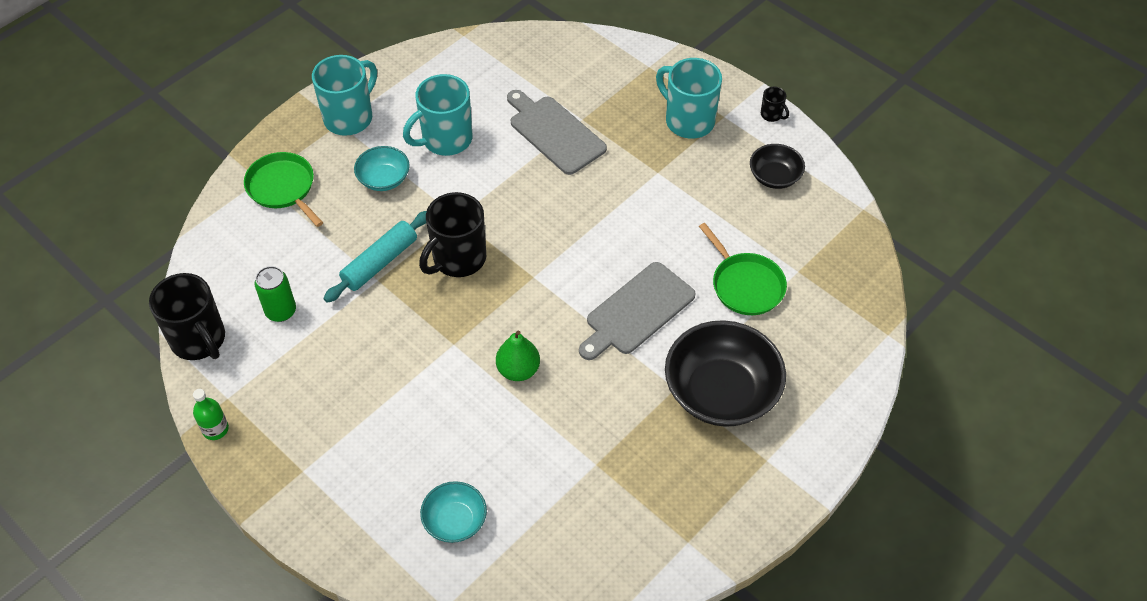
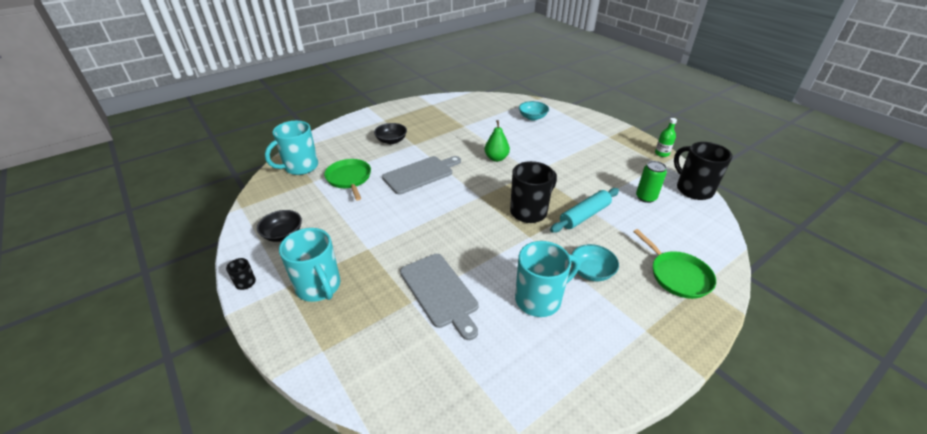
camera: 170 degrees left, 15 degrees down
(349, 117) = (636, 335): turquoise mug -> turquoise mug (300, 167)
(721, 392) = (391, 141): black bowl -> black bowl, size x0.52

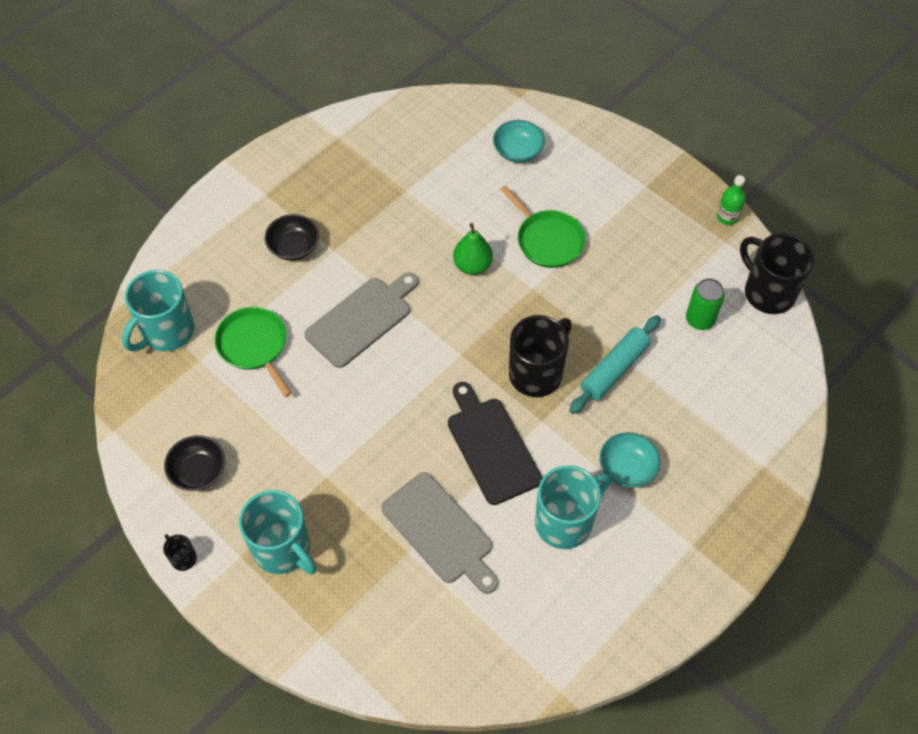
camera: 10 degrees left, 20 degrees up
(490, 246) = (491, 446): none -> black cutting board
(677, 275) = (734, 457): green pan -> green pan (547, 240)

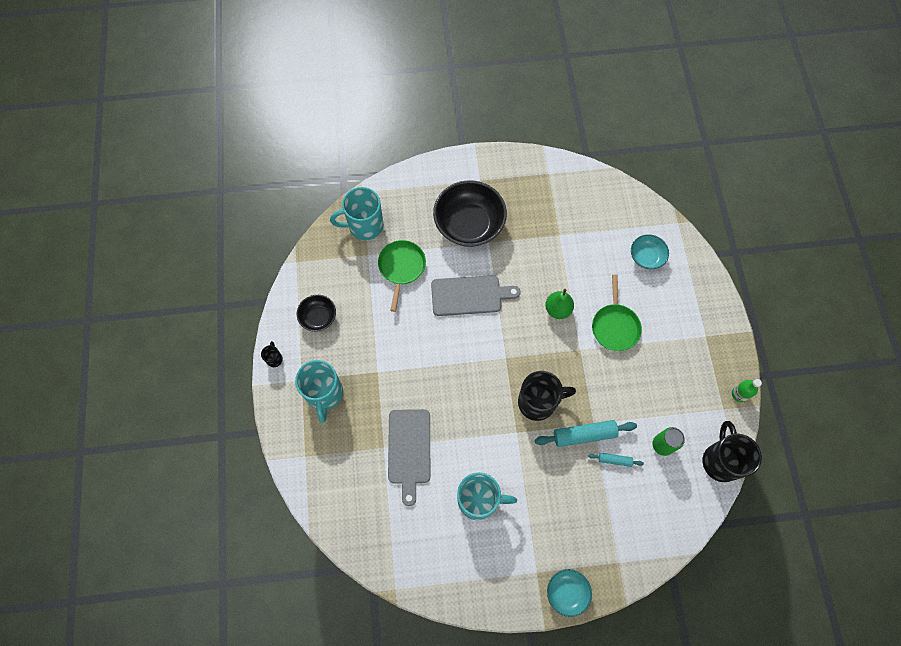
camera: 40 degrees right, 10 degrees up
(294, 247) = (469, 224): black bowl -> black bowl, size x1.92
(491, 446) = (476, 424): black cutting board -> none
(627, 468) = (539, 498): turquoise bowl -> turquoise bowl (567, 592)
(667, 370) = (614, 460): none -> turquoise rolling pin

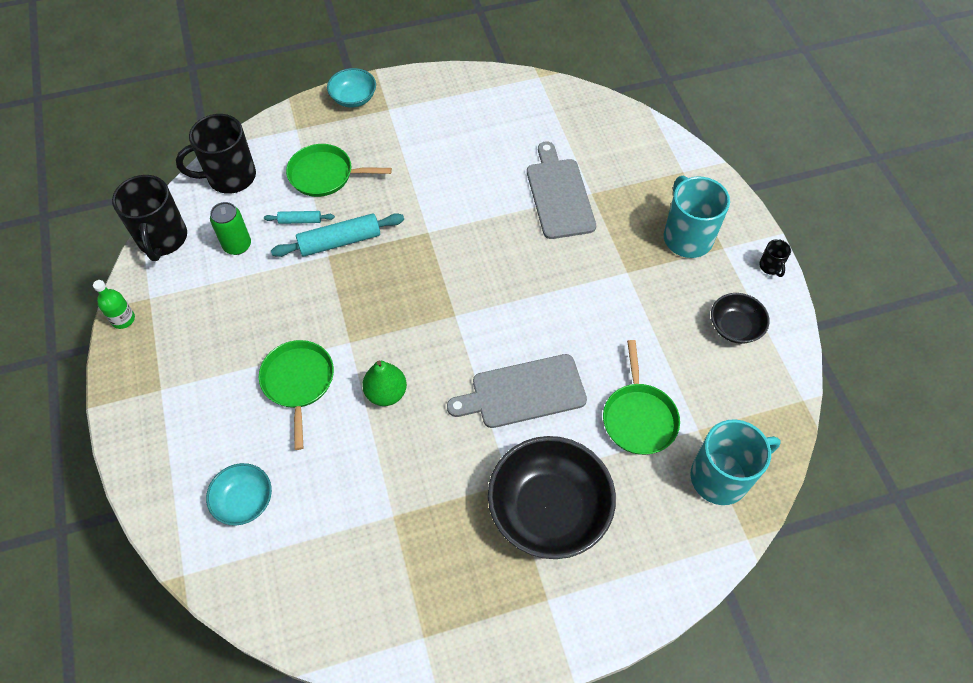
camera: 170 degrees right, 10 degrees down
(479, 500) = (463, 160): turquoise mug -> none
(538, 402) = (403, 269): black mug -> black mug (230, 177)
(594, 504) = (325, 175): none -> green pan

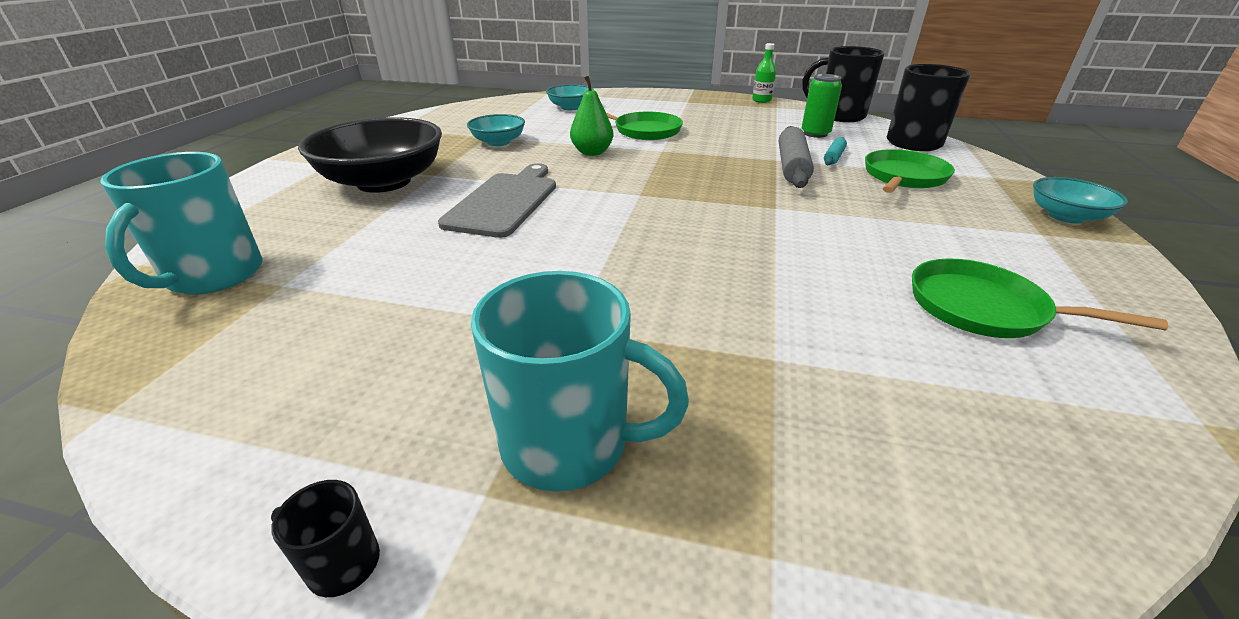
camera: 120 degrees right, 25 degrees down
(340, 241) = (792, 167): turquoise rolling pin -> grey rolling pin
(404, 491) = (498, 142): none -> turquoise bowl
(559, 195) = (789, 321): grey cutting board -> none
(639, 417) = (369, 252): green pan -> green pan (983, 308)
(735, 327) = (327, 401): black bowl -> none

